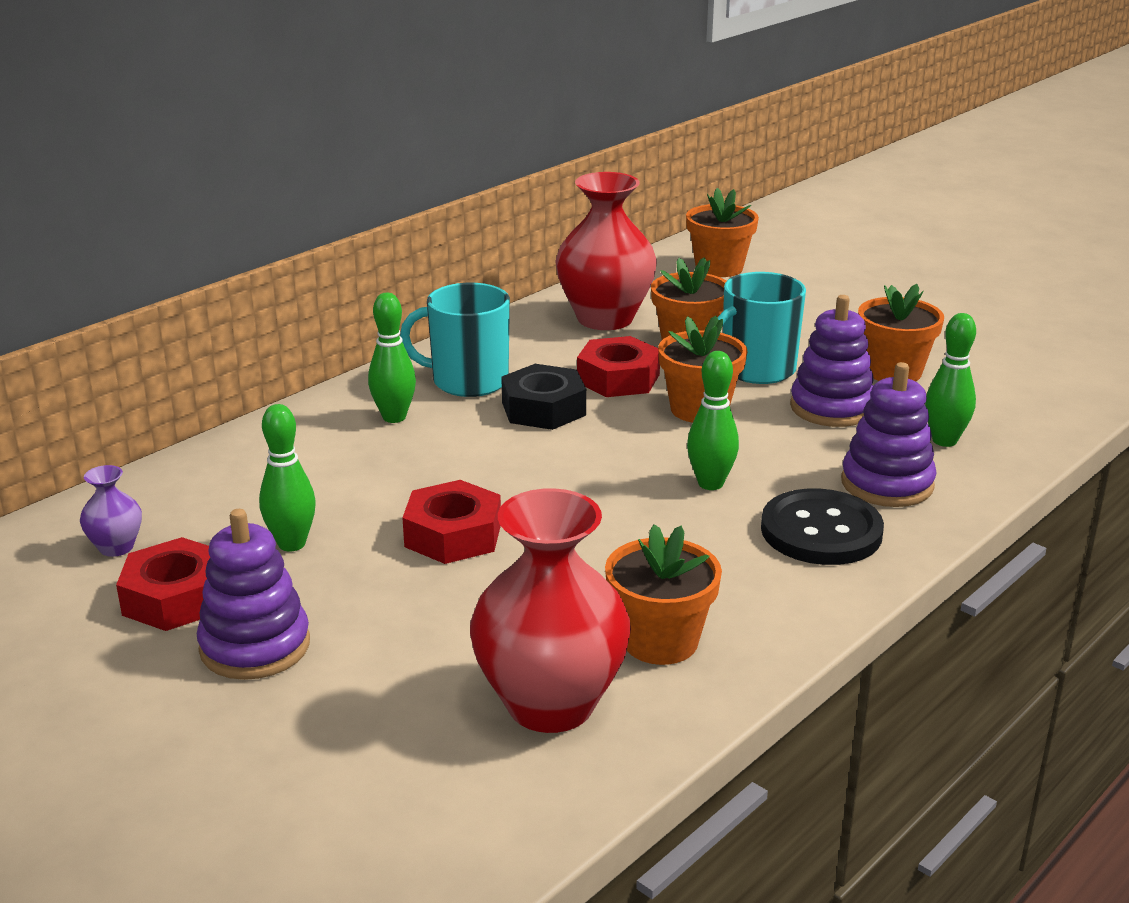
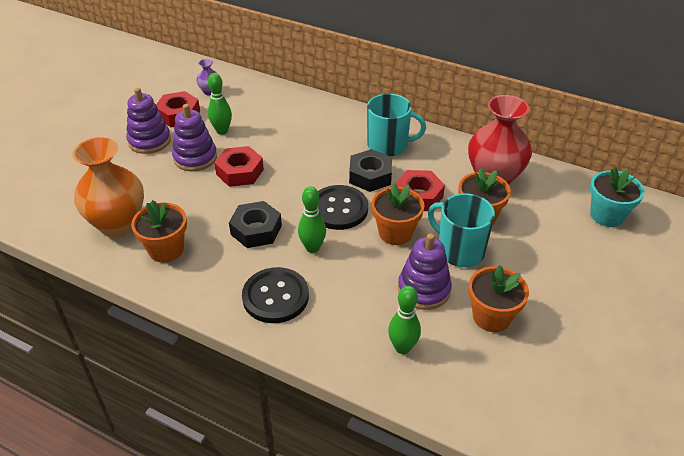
camera: 75 degrees right, 15 degrees up
(394, 417) = (340, 131): green bowling pin -> none
(468, 381) = (388, 145): turquoise mug -> turquoise mug turned 105 degrees clockwise
(550, 704) = (118, 224): red vase -> orange vase
(619, 448) = (338, 209): none -> black button
(641, 533) = (256, 230): none -> black nut
(719, 268) = (607, 215): orange flower pot -> turquoise flower pot
(887, 484) = (336, 322): purple stacking toy -> purple stacking toy (195, 158)

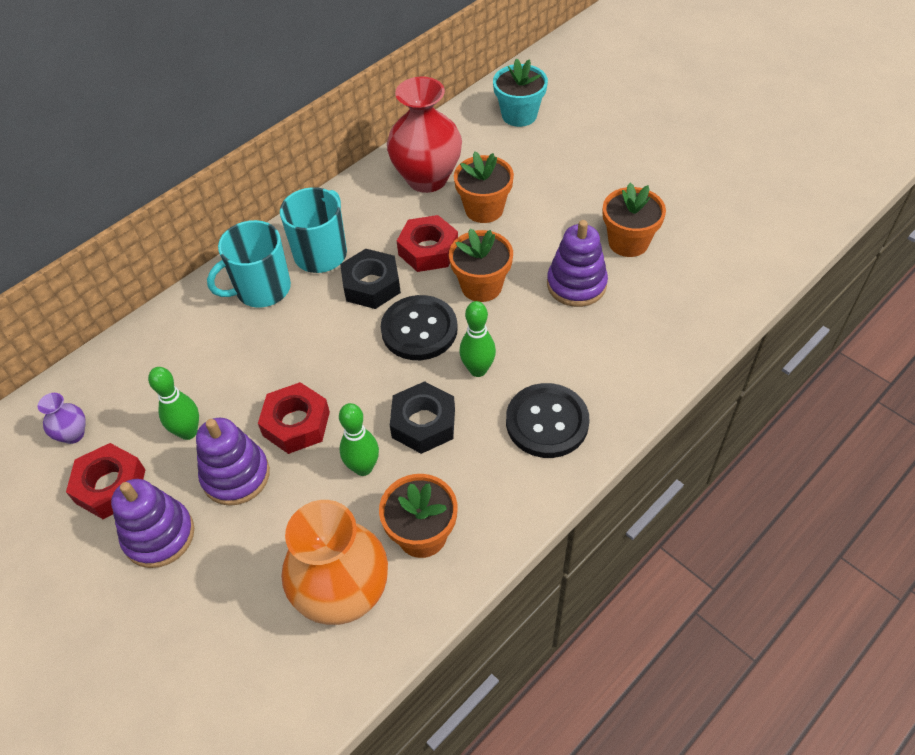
camera: 70 degrees left, 10 degrees up
(402, 347) = (651, 322): green bowling pin -> green bowling pin (363, 468)
(459, 250) = (529, 240): turquoise mug -> turquoise mug (262, 289)

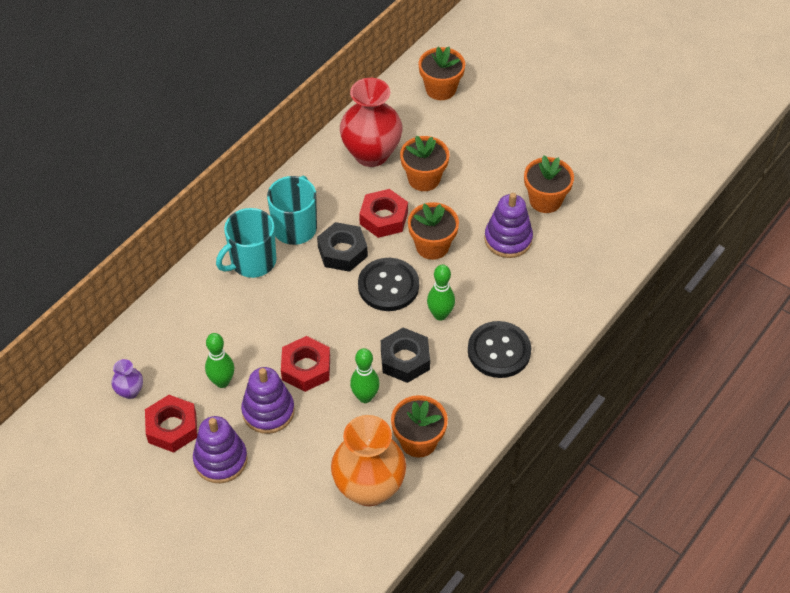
camera: 10 degrees left, 0 degrees up
(519, 115) = (440, 89): turquoise flower pot -> orange flower pot

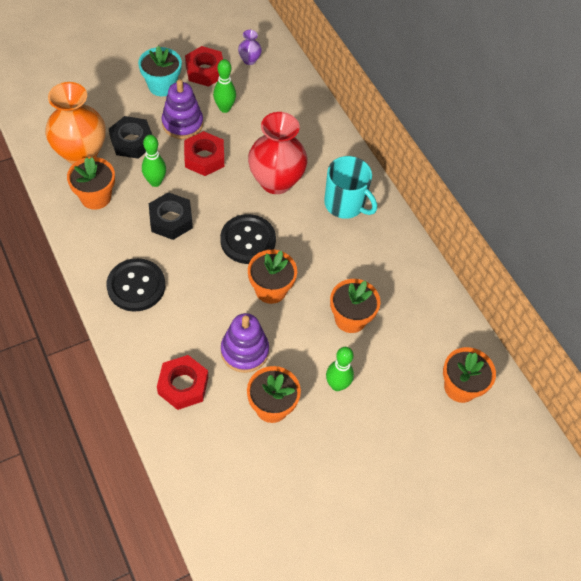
camera: 110 degrees right, 5 degrees up
(220, 460) = (162, 86): purple stacking toy -> turquoise flower pot
(252, 261) = (325, 164): turquoise mug -> none
(342, 251) = (301, 225): black nut -> black nut (132, 142)
(371, 154) = (401, 291): red vase -> red vase (276, 181)
(383, 218) = (321, 268): red nut -> red nut (183, 385)
(440, 315) = (197, 262): green bowling pin -> green bowling pin (337, 385)

